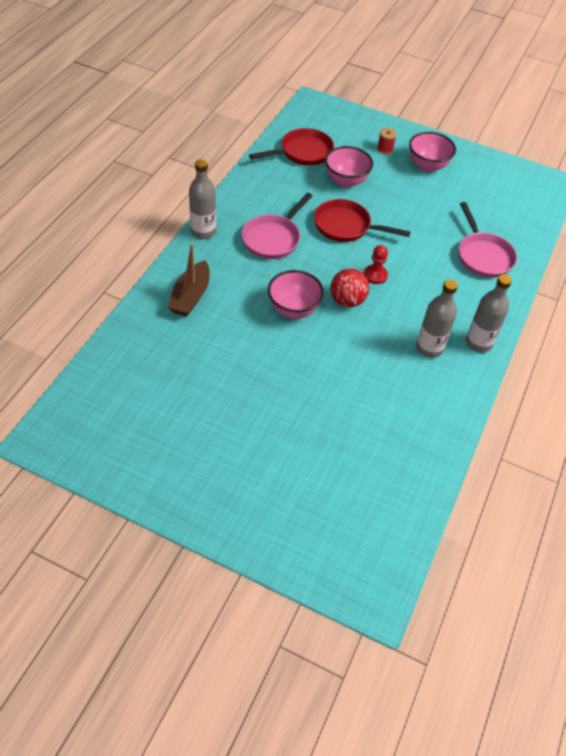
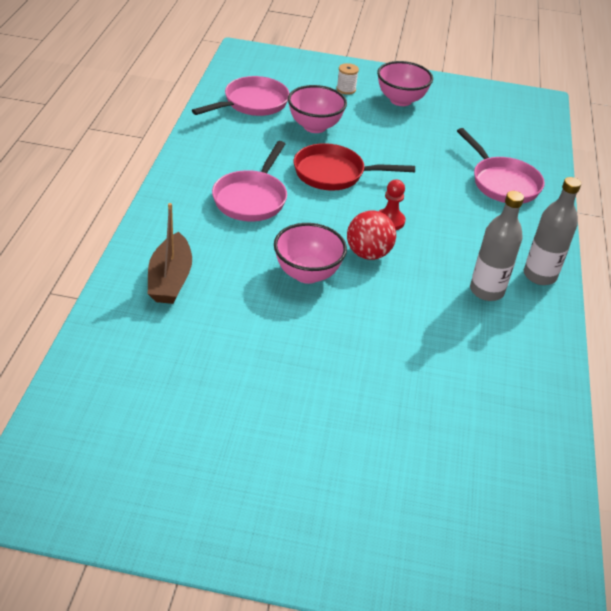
camera: 15 degrees left, 10 degrees down
(203, 232) = (161, 203): grey bottle -> none
(303, 152) = (252, 103): red pan -> pink pan
(385, 149) = (346, 89): red spool -> white spool

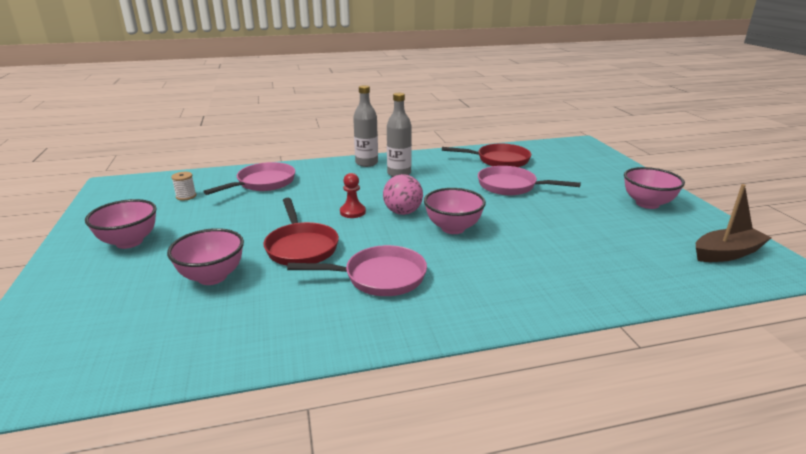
camera: 110 degrees left, 15 degrees down
(170, 279) = (536, 282): brown boat -> brown boat (726, 253)
(249, 495) = (647, 204): none -> pink bowl
(252, 103) = (170, 335): pink pan -> pink pan (511, 186)
(346, 89) = (109, 277): white spool -> white spool (186, 196)
(368, 253) = (403, 212): red ball -> pink ball
(498, 419) = (499, 160): none -> red pan

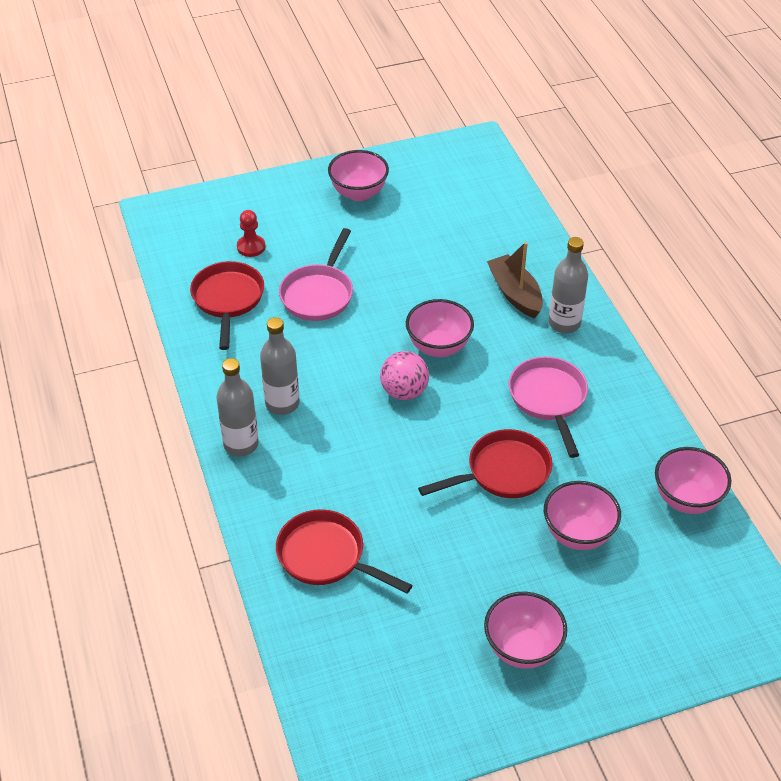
camera: 95 degrees left, 20 degrees up
(186, 196) = (382, 639): white spool -> none
(207, 352) = (686, 499): none -> pink bowl
(263, 183) = (326, 556): pink pan -> red pan
(352, 212) = (409, 439): red pawn -> red pawn (251, 247)
(490, 298) = (564, 323): none -> grey bottle
(726, 253) = (459, 168): brown boat -> brown boat (515, 293)

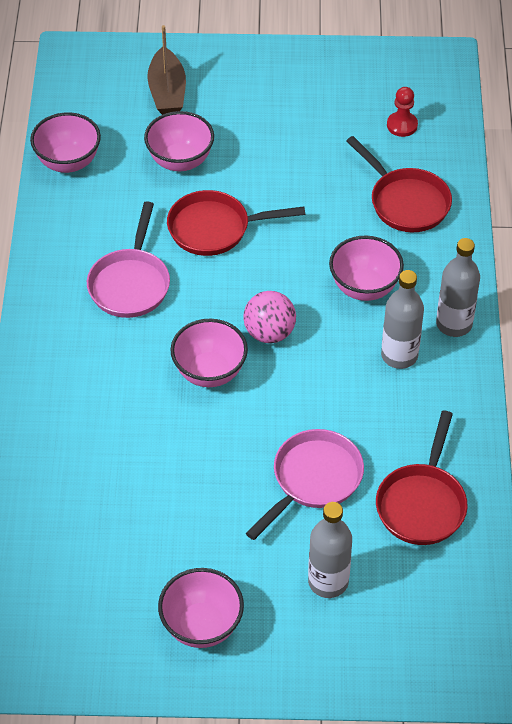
camera: 160 degrees left, 5 degrees up
(251, 247) = (372, 577): red pawn -> red pawn (402, 125)
(515, 293) = (91, 413): brown boat -> brown boat (167, 92)
(522, 648) = (275, 96): pink bowl -> pink bowl (364, 287)
(564, 323) = (61, 361): grey bottle -> grey bottle (328, 582)

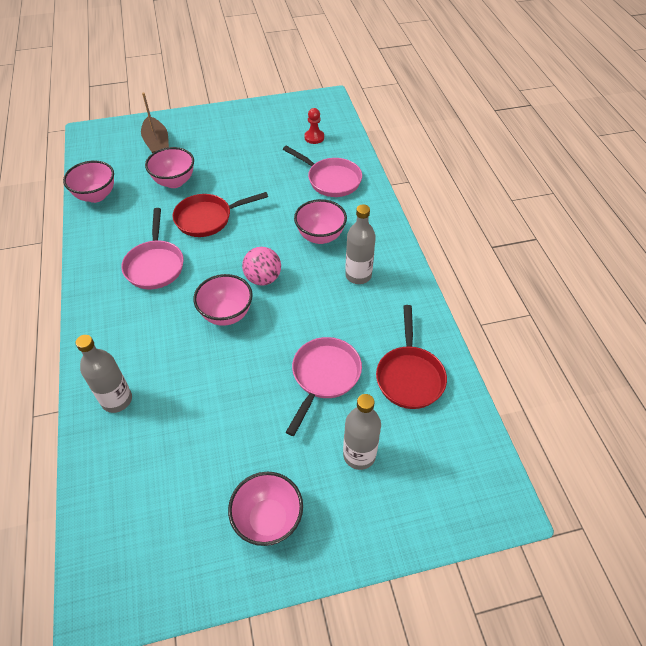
camera: 15 degrees left, 0 degrees up
(406, 202) = (331, 180): red pan -> pink pan
(454, 324) = (388, 248): grey bottle -> grey bottle (117, 400)

